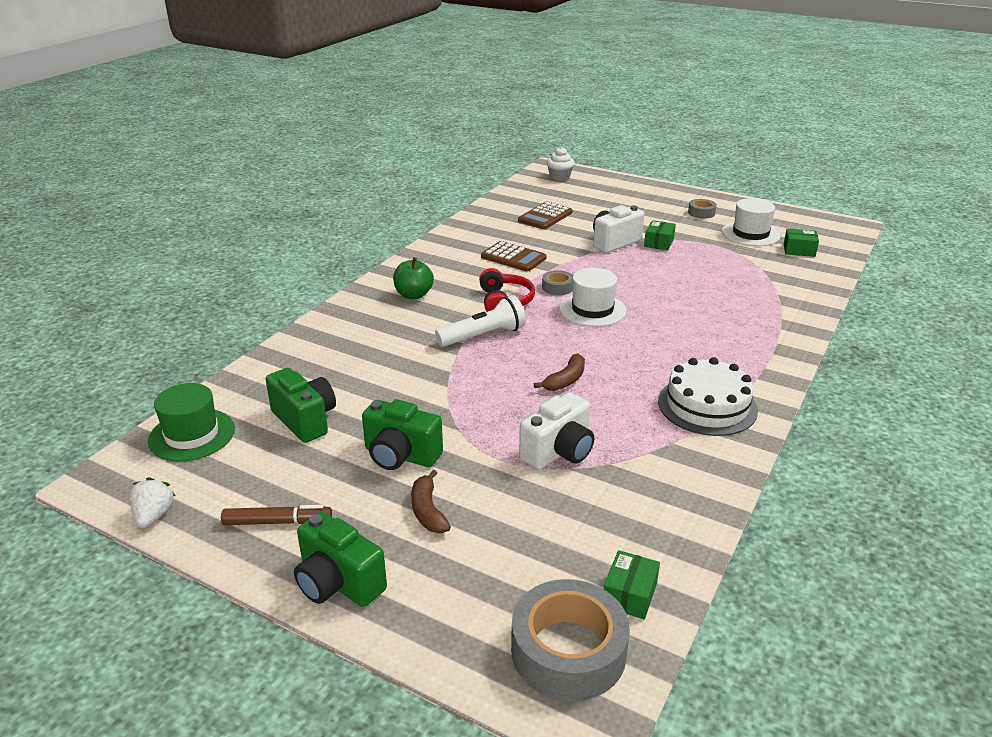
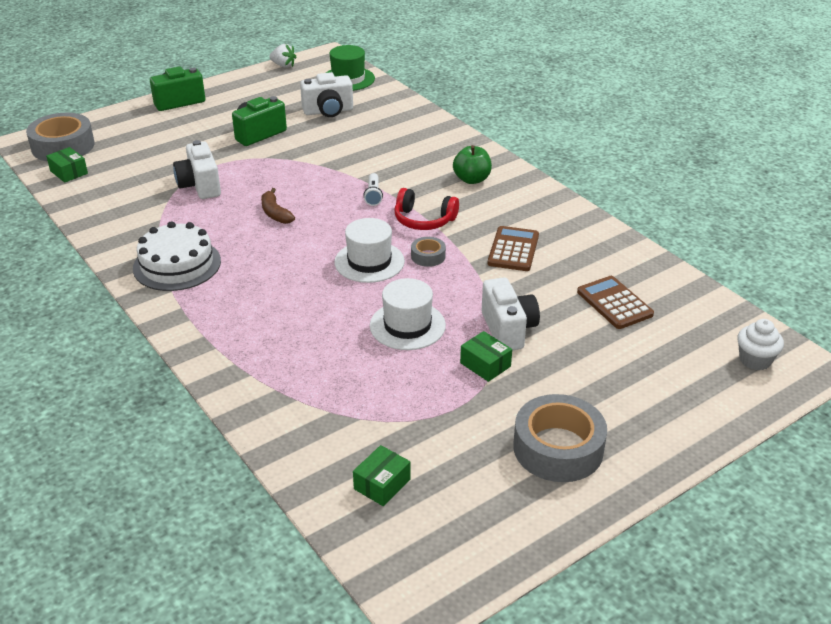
camera: 115 degrees right, 5 degrees up
(277, 522) = (241, 93): brown marker -> none
(305, 420) = (328, 111): green camera -> white camera
(428, 511) = (200, 132): brown banana -> none
(483, 336) = (373, 195): white flashlight -> white flashlight, size x0.59
(513, 257) = (513, 249): brown calculator -> brown calculator turned 135 degrees clockwise
(701, 213) = (558, 448): grey tape -> grey tape, size x2.08
(750, 234) = (460, 462): white hat -> white hat (407, 325)

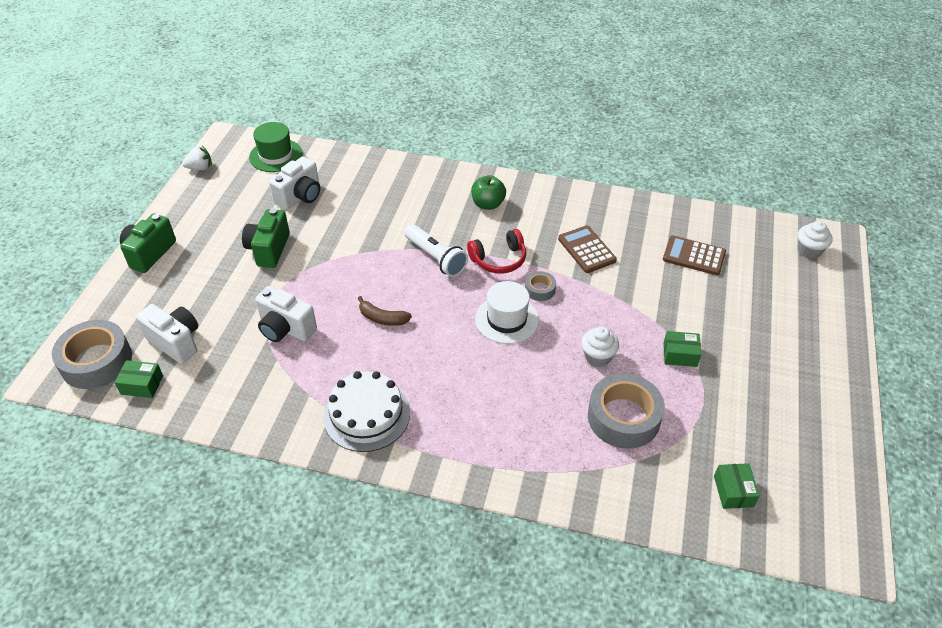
camera: 40 degrees left, 10 degrees up
(373, 195) = (436, 258): white flashlight -> white flashlight, size x1.71
(407, 325) = (597, 357): white hat -> white cupcake
(508, 329) = (660, 318): white camera -> white camera (175, 342)
(558, 448) = (790, 388): grey tape -> grey tape (623, 417)

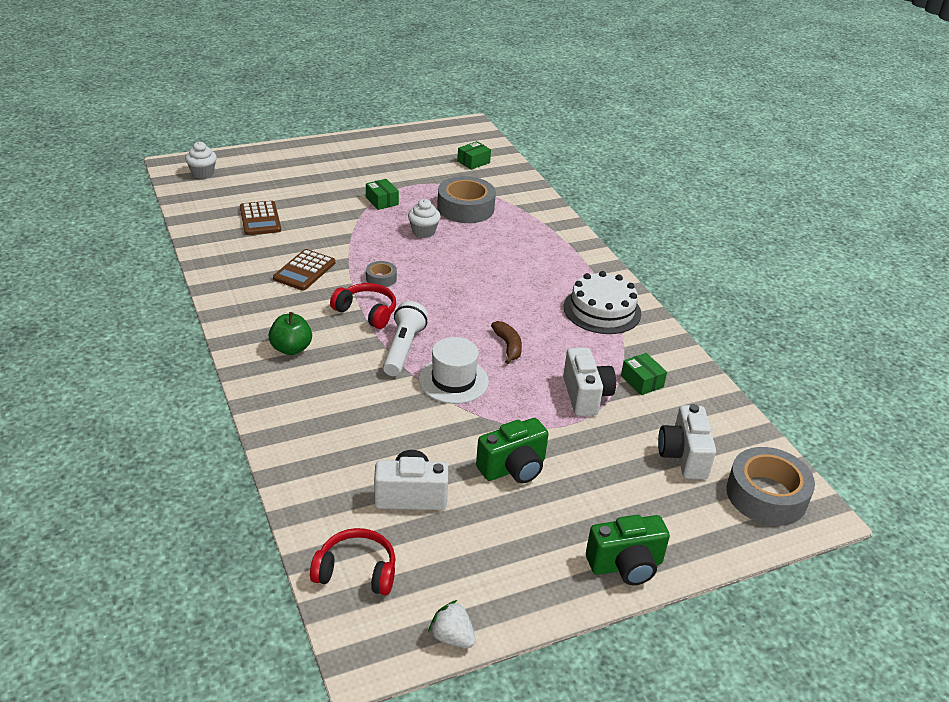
camera: 130 degrees left, 10 degrees down
(142, 385) = (741, 446): green box -> green box (642, 381)
(276, 155) = (356, 571): green hat -> red headphones
(507, 319) = (433, 283): white hat -> white hat (453, 380)

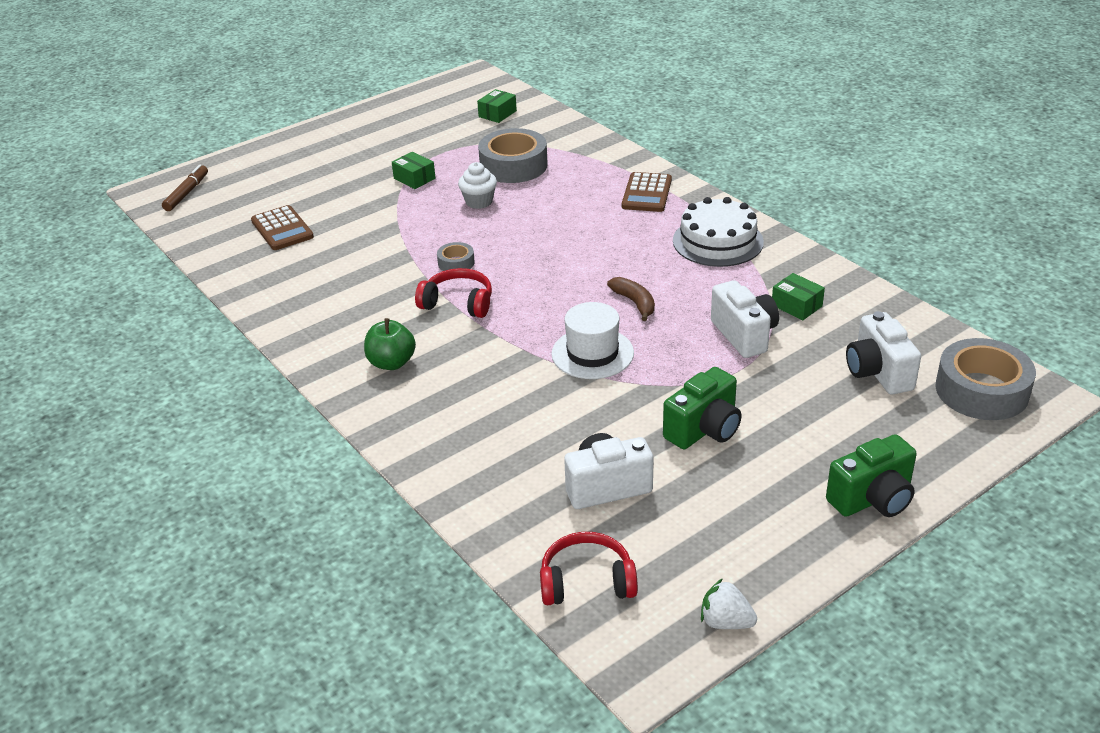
camera: 10 degrees left, 0 degrees up
(202, 173) = (187, 193): white cupcake -> brown marker
(304, 271) = (363, 274): brown calculator -> brown calculator (647, 193)
(403, 349) = (519, 333): white flashlight -> none

